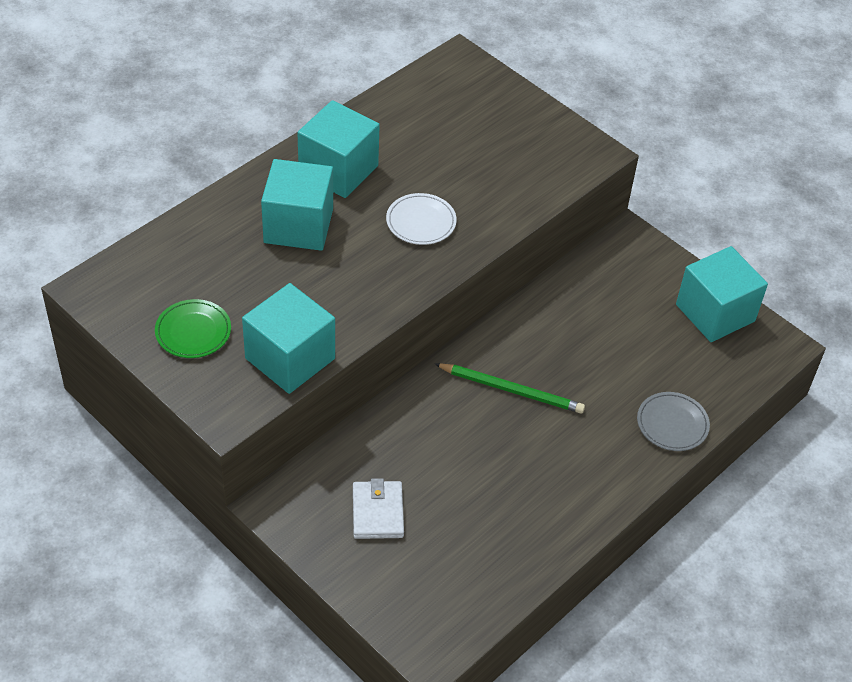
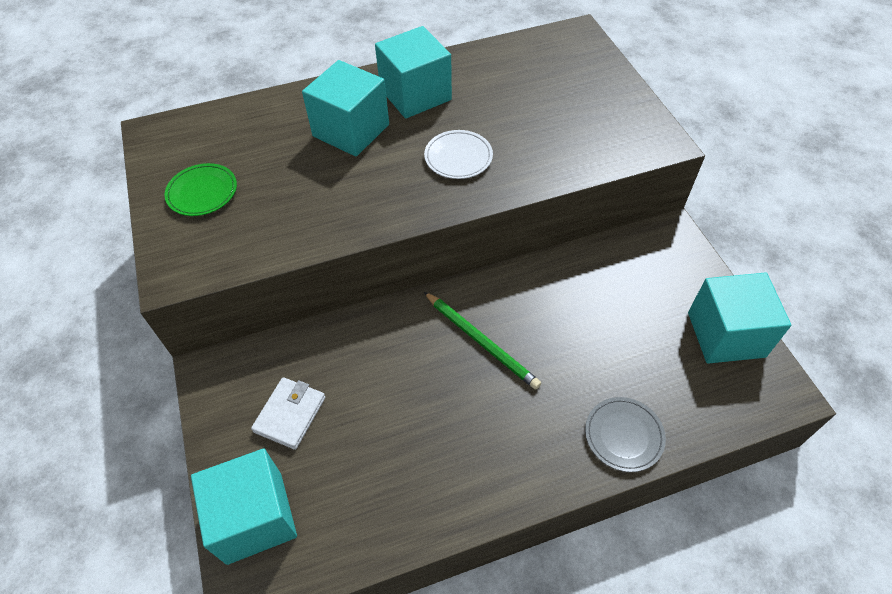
camera: 30 degrees right, 5 degrees up
(290, 358) = (262, 242): turquoise cube -> turquoise cube (254, 517)

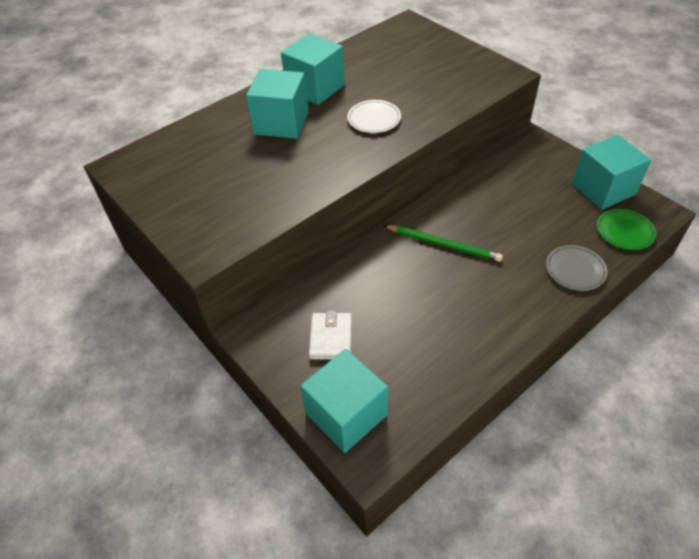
camera: 20 degrees left, 5 degrees down
(202, 192) = (189, 194): green plate -> green plate (624, 231)

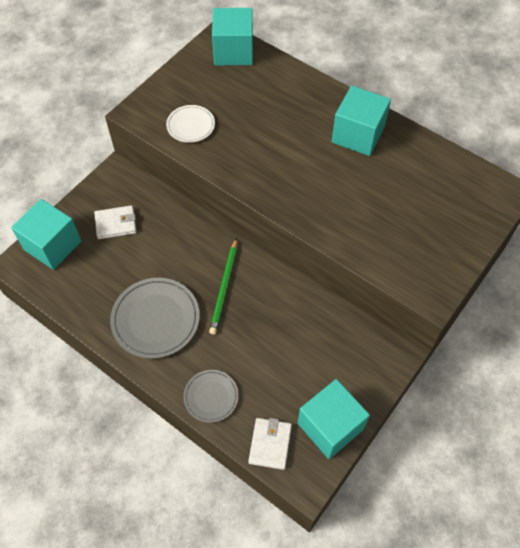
camera: 75 degrees right, 10 degrees up
(281, 123) = (298, 122): turquoise cube -> turquoise cube (233, 51)
(374, 119) = (321, 188): white plate -> white plate (190, 125)
(477, 309) = (156, 319): none -> grey plate
(624, 231) = (270, 444): green plate -> white wallet

